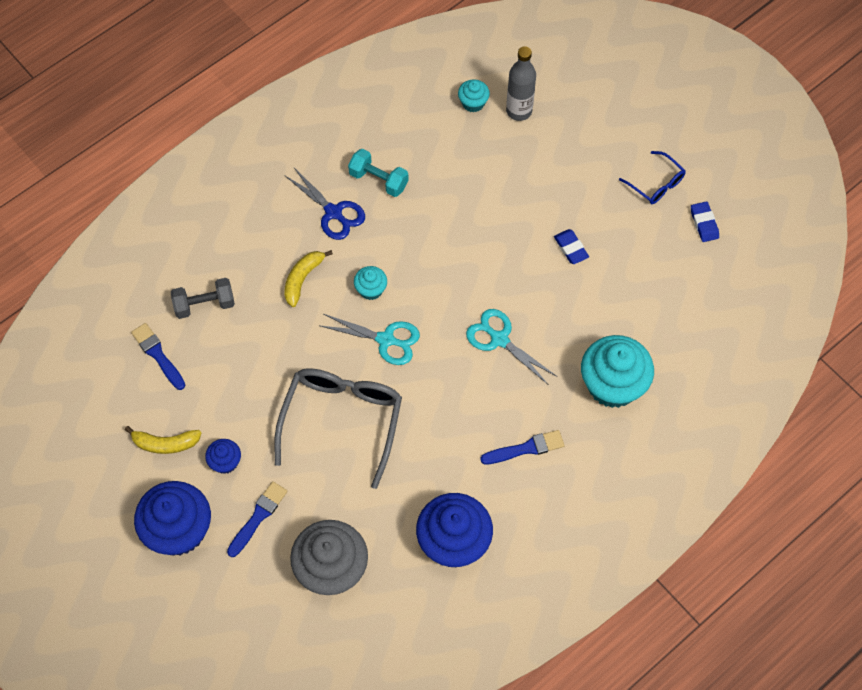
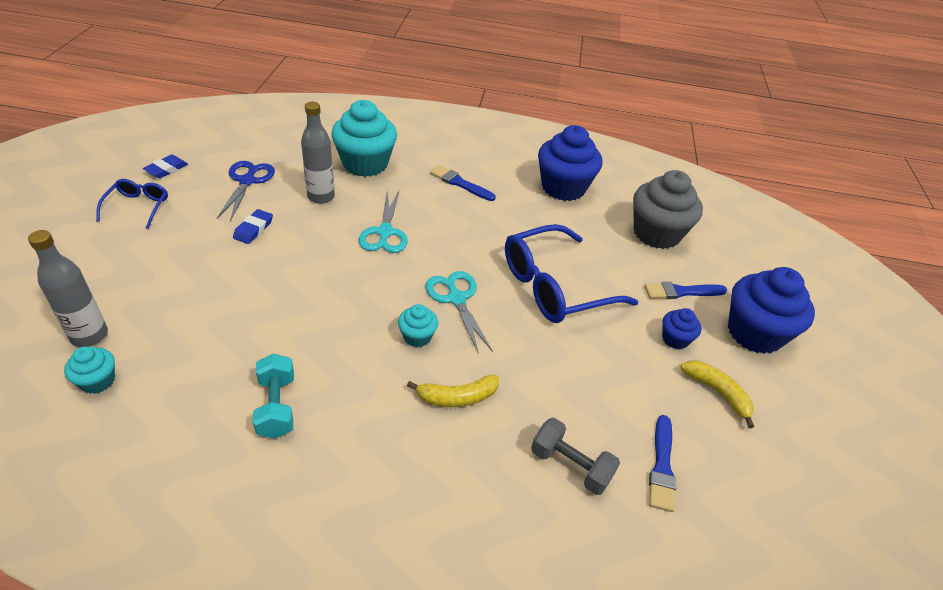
camera: 135 degrees left, 20 degrees down
(333, 213) = (354, 422): blue scissors -> blue scissors (247, 181)
(342, 421) = (554, 286): grey glasses -> blue glasses
(583, 319) = (321, 197): none -> grey bottle

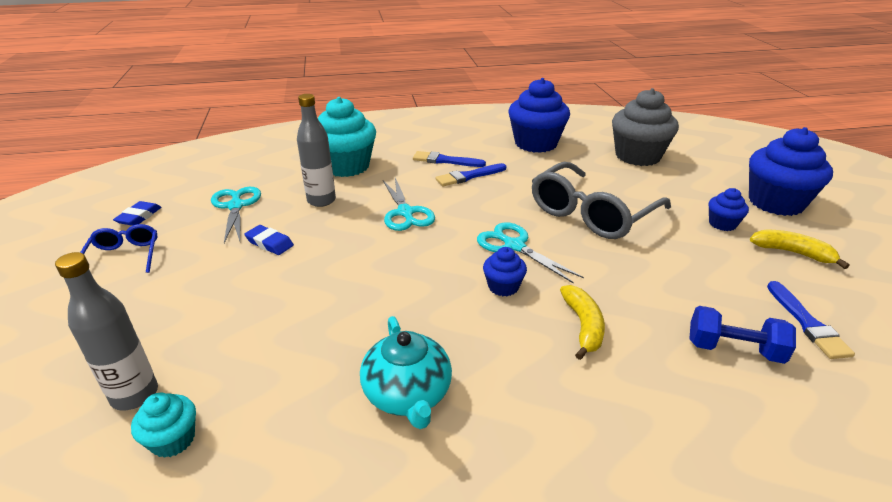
camera: 15 degrees left, 10 degrees down
(247, 181) = (236, 206): blue scissors -> turquoise scissors
(253, 229) = (269, 243): blue eraser -> blue eraser turned 60 degrees counterclockwise
(276, 406) = (408, 395): turquoise dumbbell -> turquoise teapot
(417, 336) = (503, 287): turquoise cupcake -> blue cupcake
(457, 397) = (583, 326): yellow banana -> yellow banana turned 60 degrees counterclockwise
(554, 286) = (591, 213): blue glasses -> grey glasses
(570, 466) = (733, 349): grey dumbbell -> blue dumbbell
(681, 292) = (694, 190): blue brush -> blue brush (469, 176)

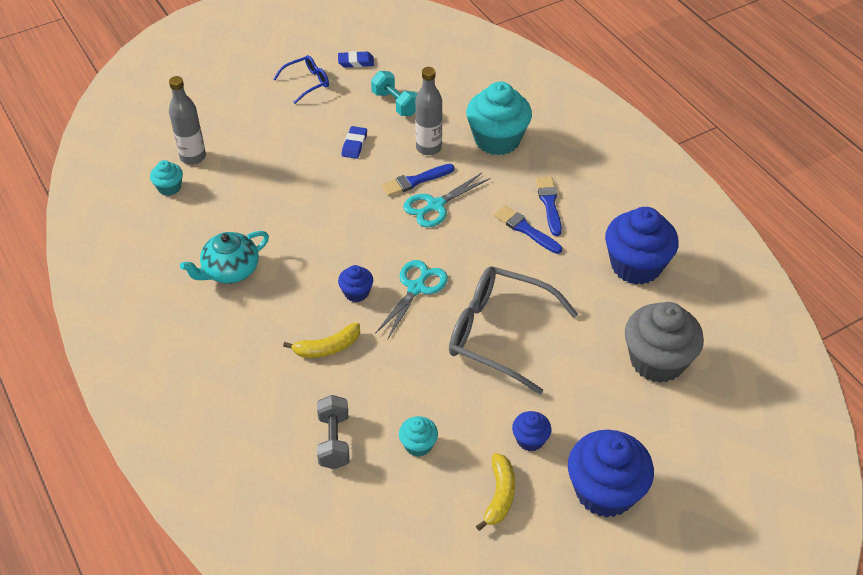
camera: 70 degrees right, 15 degrees up
(236, 206) = (395, 103): turquoise scissors -> turquoise dumbbell
(733, 349) = (334, 441): blue dumbbell -> grey dumbbell
(734, 287) = (418, 445): none -> turquoise cupcake
(807, 323) = (386, 493): blue brush -> blue brush (415, 181)

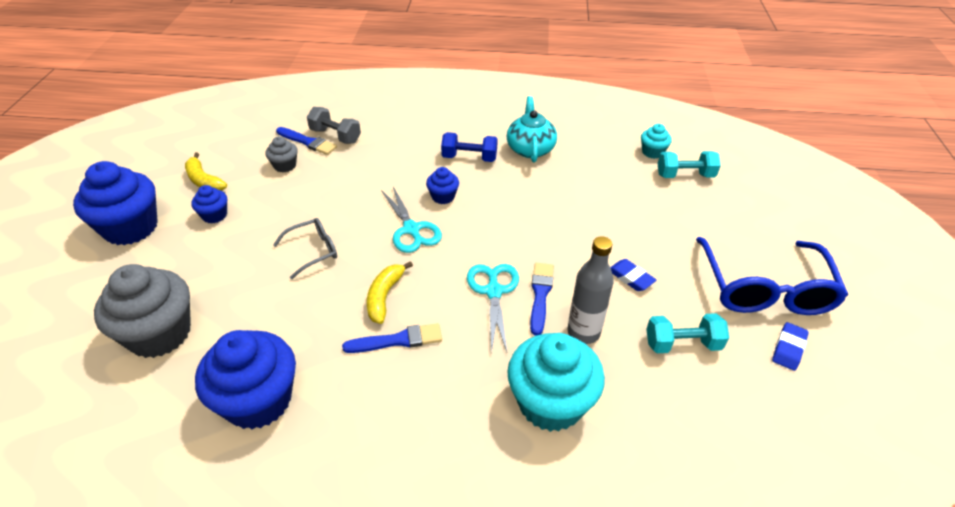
camera: 125 degrees right, 5 degrees down
(193, 157) = (685, 175): grey bottle -> turquoise dumbbell
(282, 307) = (469, 158): none -> blue dumbbell
(307, 83) = (764, 289): blue glasses -> blue glasses, size x1.98
(327, 348) = (409, 162): yellow banana -> yellow banana (384, 296)
(418, 445) = (285, 166): turquoise cupcake -> grey cupcake
(499, 334) = (313, 251): grey glasses -> grey glasses, size x0.51
(549, 204) = (411, 384): blue brush -> blue brush (308, 142)

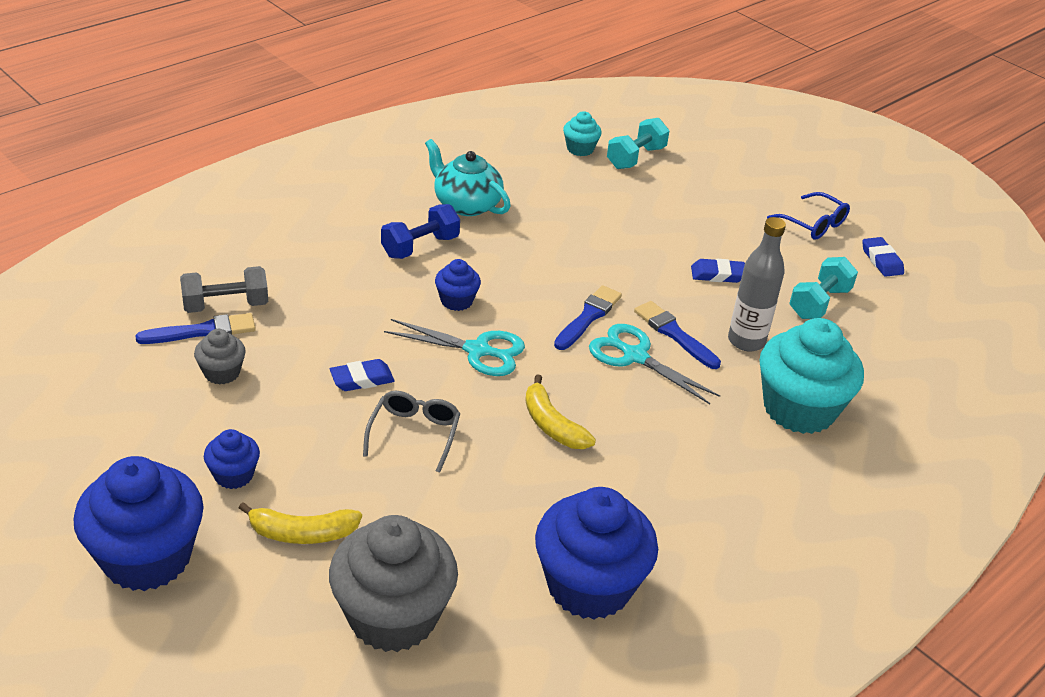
camera: 50 degrees left, 5 degrees down
(204, 180) = (144, 450): yellow banana -> yellow banana (302, 533)
(335, 207) = (362, 379): none -> blue eraser
(398, 340) = (622, 451): blue brush -> blue brush (588, 317)
(764, 289) = (813, 224): blue glasses -> blue glasses, size x0.51

